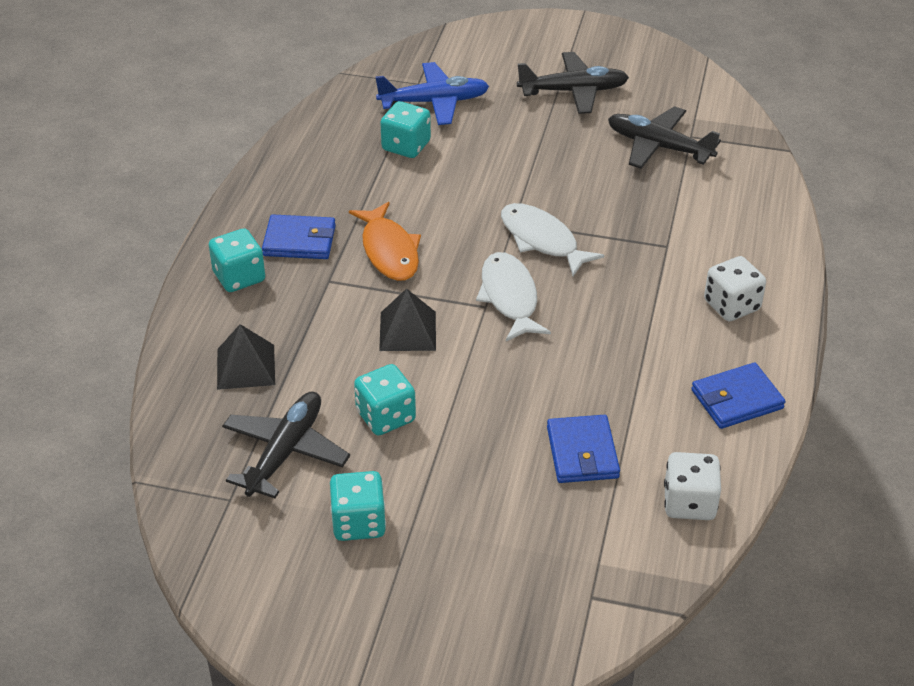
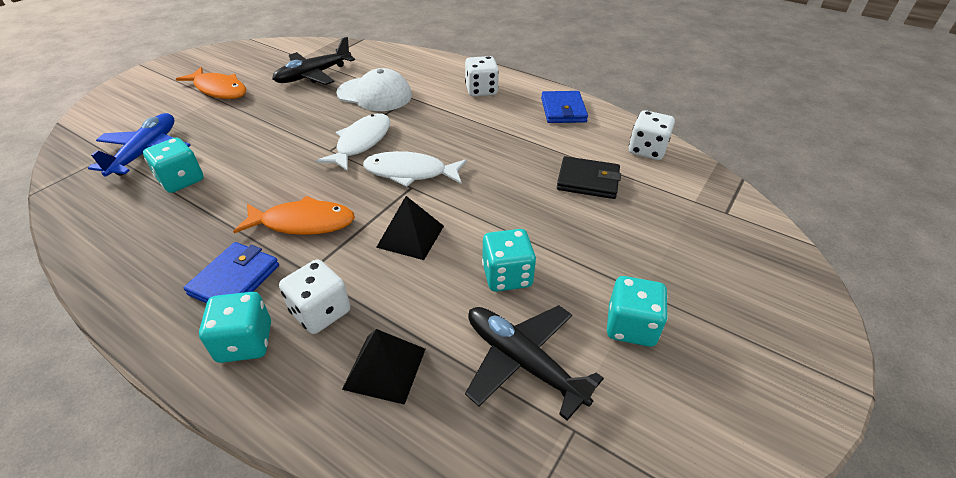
camera: 70 degrees left, 0 degrees up
(287, 307) = (320, 312): none -> white dice
(542, 240) = (361, 142): white fish -> white fish turned 135 degrees clockwise
(573, 91) = (219, 90): black plane -> orange fish
(582, 452) = (588, 181): blue wallet -> black wallet
(650, 214) = (375, 94): none -> white cap

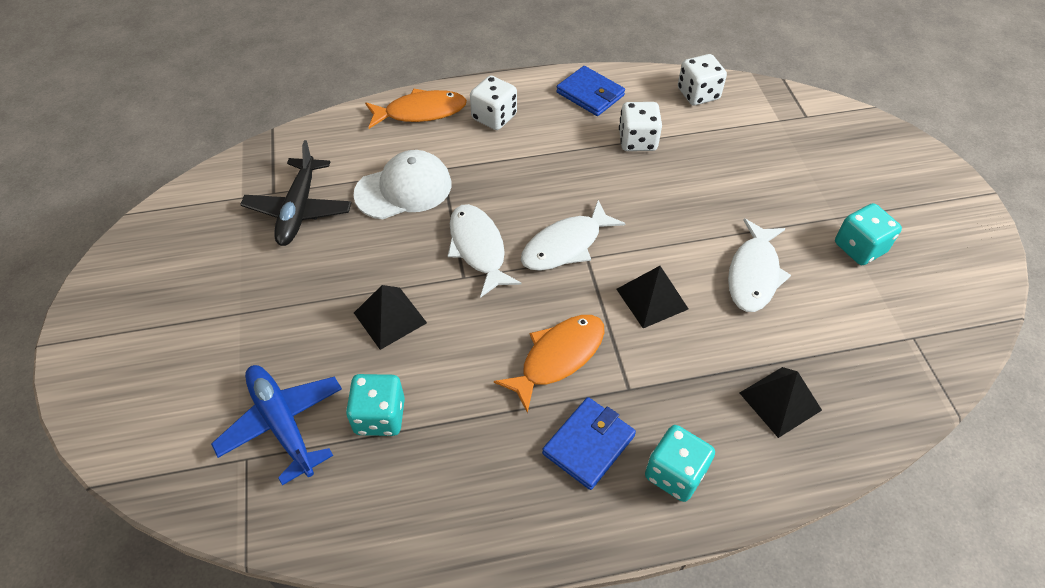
camera: 45 degrees left, 10 degrees up
(219, 90) = (221, 301): orange fish -> orange fish (420, 112)
(234, 279) = (588, 444): blue wallet -> blue wallet turned 60 degrees clockwise
(265, 143) = (390, 317): none -> black pyramid
(320, 312) = (685, 407): white dice -> white dice (637, 141)
(507, 276) = (753, 274): turquoise dice -> white fish
(522, 362) = (840, 323): black plane -> none
(588, 181) = (697, 153): black wallet -> none

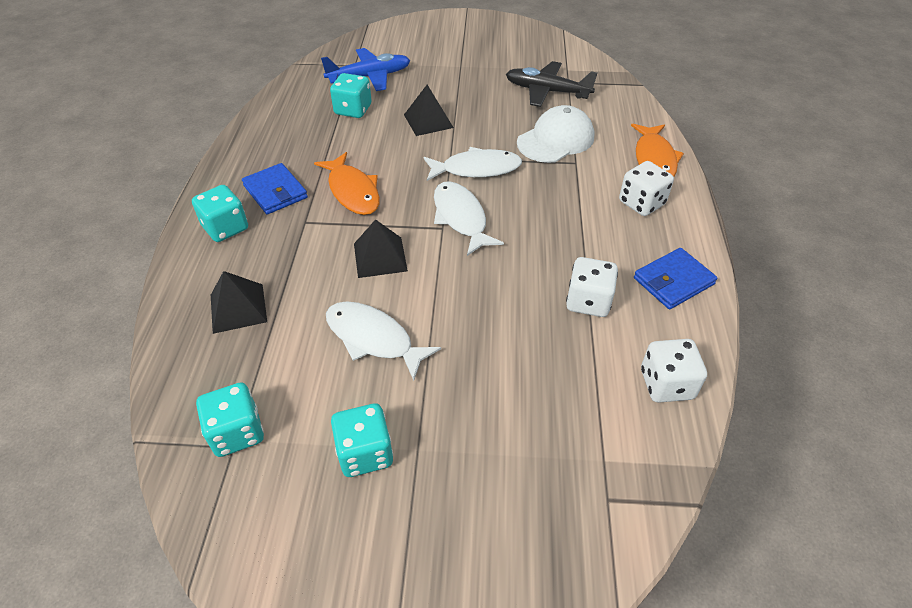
camera: 105 degrees right, 5 degrees down
(404, 189) = (555, 140): white cap -> white cap turned 120 degrees counterclockwise
(900, 340) = (237, 432): none -> turquoise dice

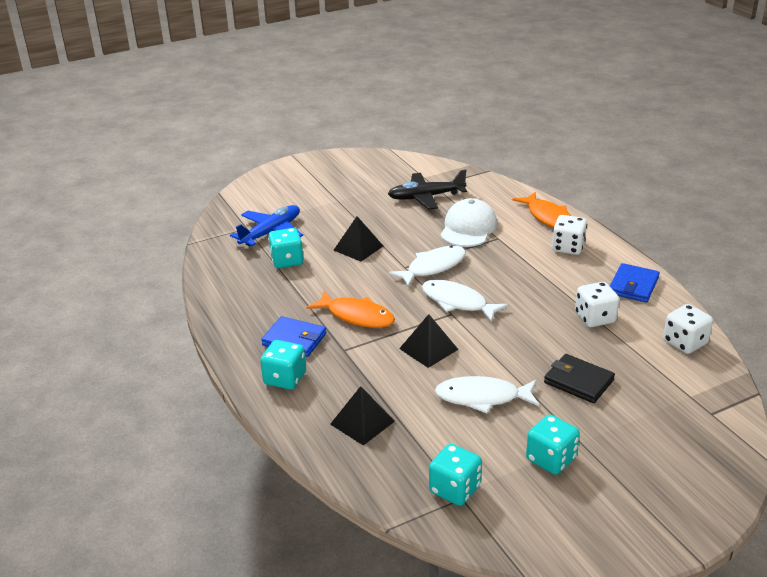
camera: 30 degrees left, 15 degrees down
(491, 371) = (578, 381): none -> black wallet

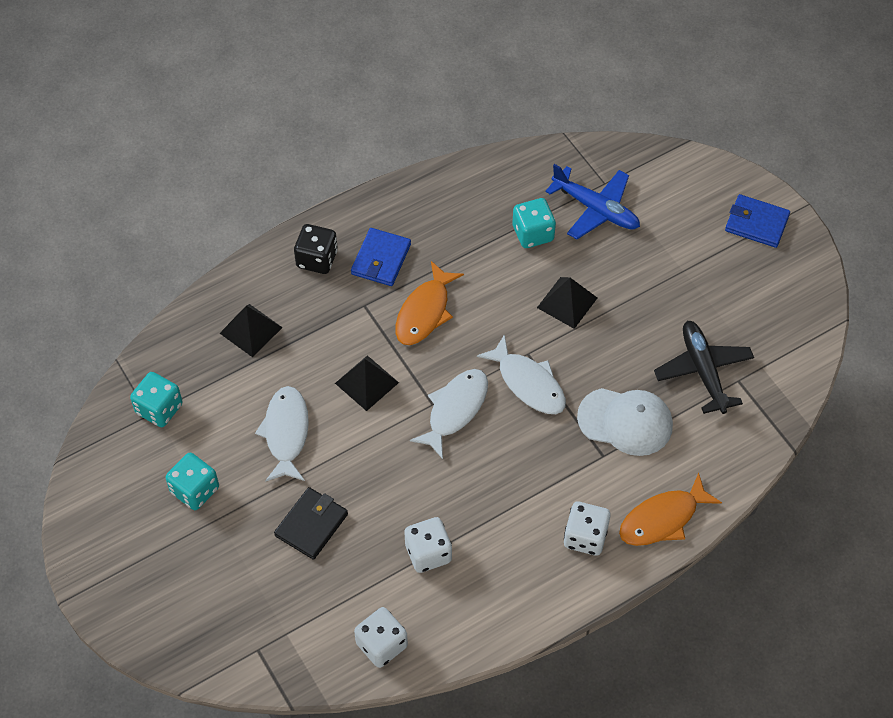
camera: 85 degrees right, 25 degrees up
(285, 378) = (317, 259): turquoise dice -> black dice
(633, 286) = (499, 605): blue wallet -> blue wallet (756, 223)

